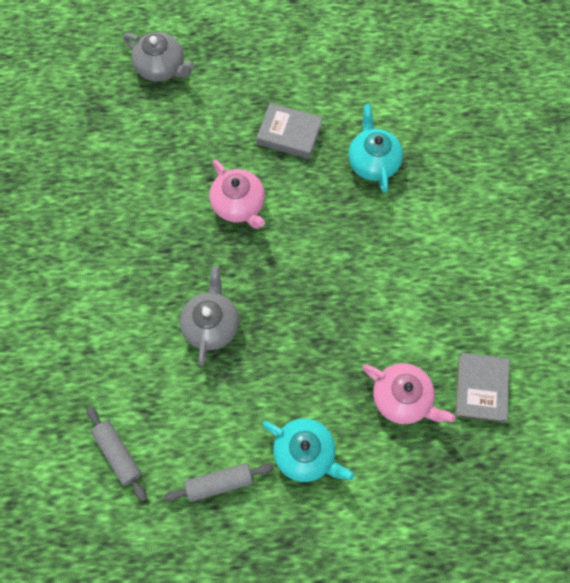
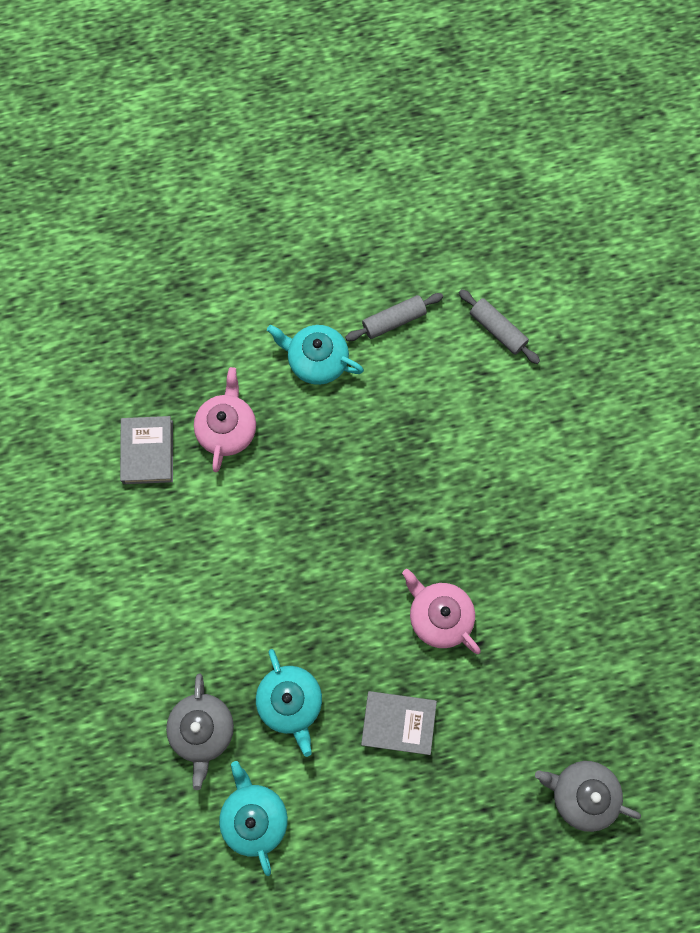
camera: 170 degrees right, 5 degrees up
(211, 324) = (438, 471): grey teapot -> grey teapot (203, 730)
(402, 398) = (227, 429): pink teapot -> pink teapot turned 75 degrees clockwise
(411, 91) = (254, 816): none -> turquoise teapot

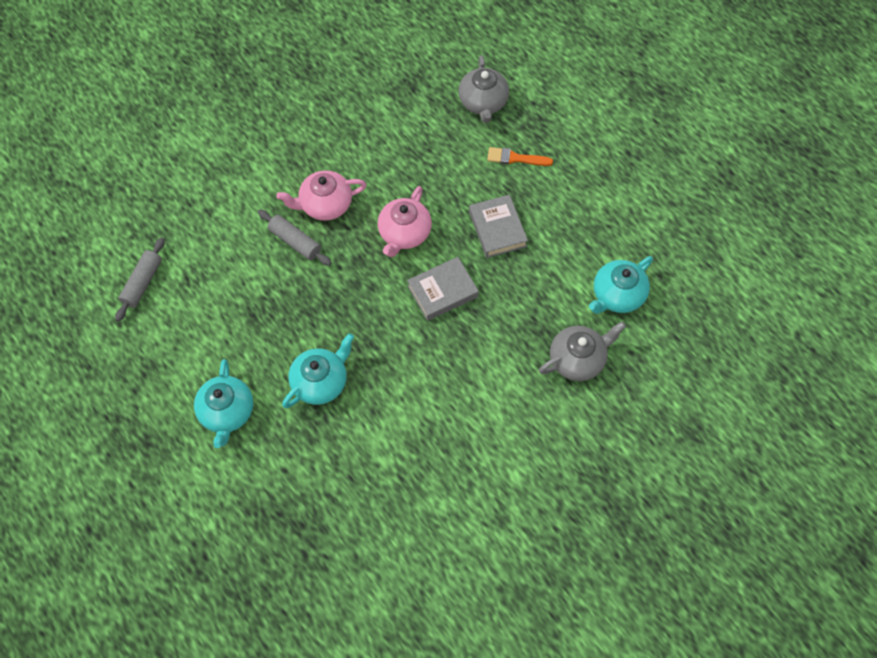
camera: 115 degrees left, 10 degrees down
(148, 452) = (373, 515): grey book -> grey book (442, 291)
(227, 429) = (322, 458): pink teapot -> pink teapot (325, 205)
(290, 702) = (522, 307): turquoise teapot -> turquoise teapot (320, 382)
(394, 321) = (164, 365): grey rolling pin -> grey rolling pin (295, 241)
(484, 793) = (515, 158): none -> orange brush

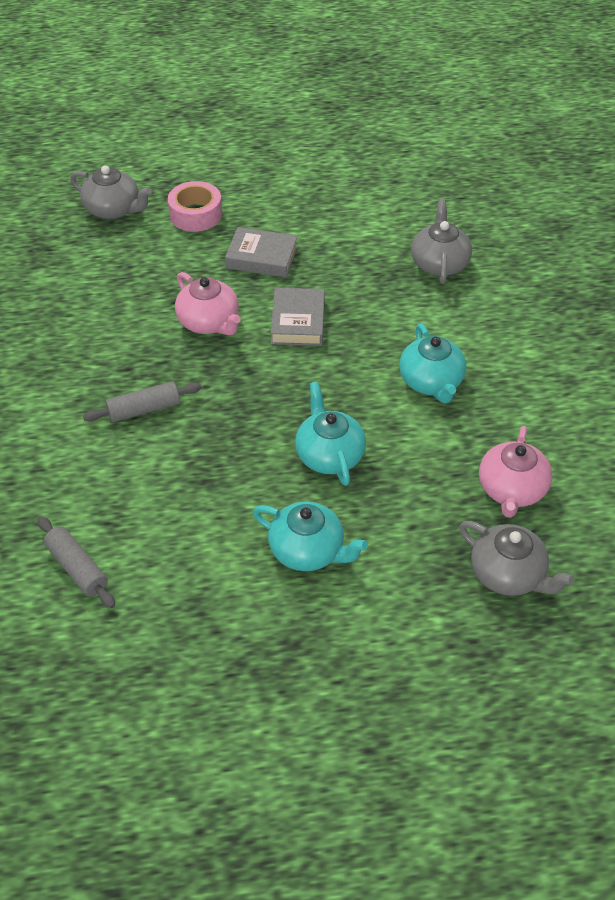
camera: 60 degrees left, 15 degrees down
(275, 556) = (508, 574): none -> grey teapot
(325, 205) = (121, 368): pink teapot -> pink teapot (511, 490)
(515, 158) = (196, 214): orange brush -> pink tape
(617, 295) = (393, 213): turquoise teapot -> turquoise teapot (431, 382)

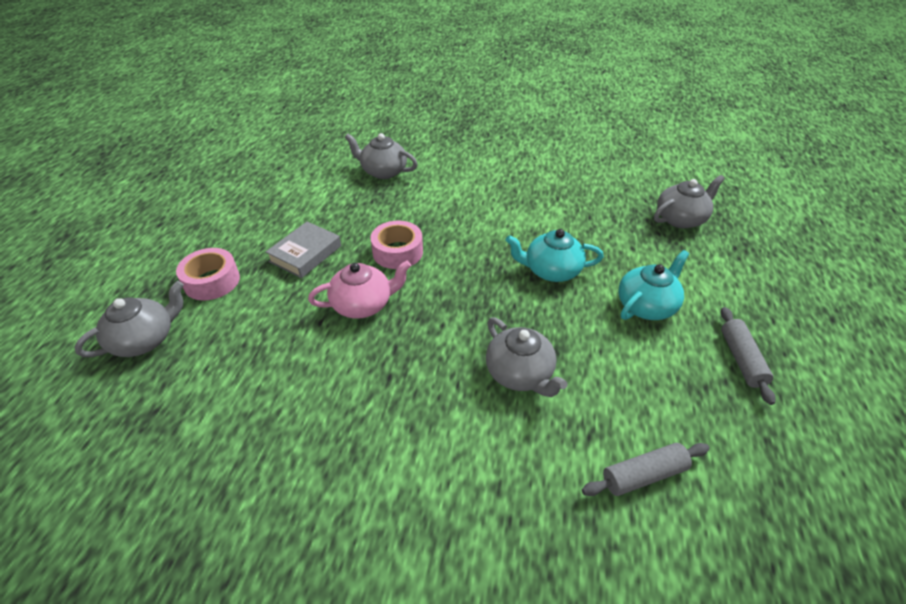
camera: 70 degrees left, 5 degrees down
(144, 409) = (450, 375): grey rolling pin -> grey rolling pin (741, 359)
(164, 458) = (520, 373): none -> grey teapot
(298, 322) = (397, 252): grey book -> pink tape
(431, 382) = (498, 205): turquoise teapot -> none
(511, 490) = (609, 199): pink teapot -> none

